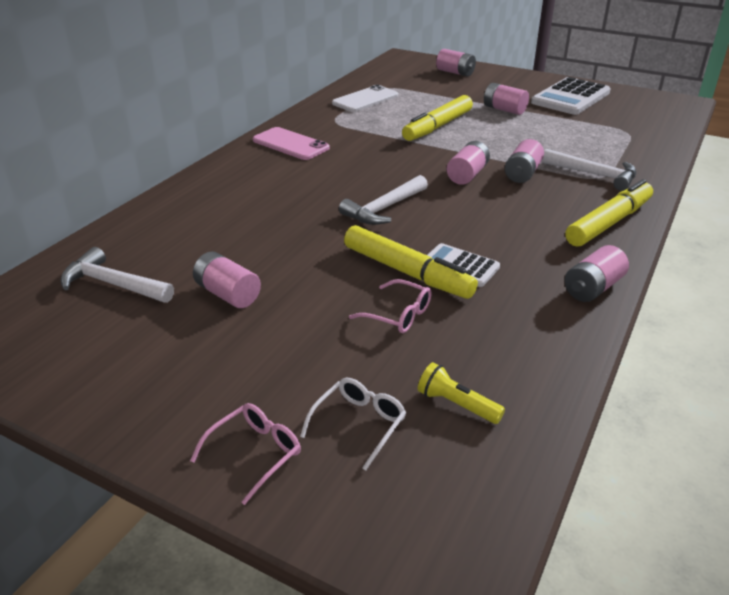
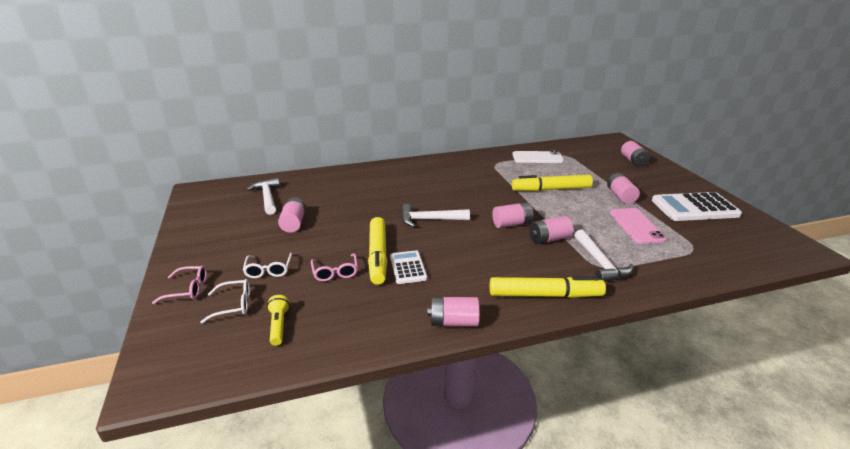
camera: 45 degrees right, 5 degrees down
(290, 144) = (448, 167): pink phone -> pink phone (636, 226)
(316, 361) = (268, 270): none -> white glasses

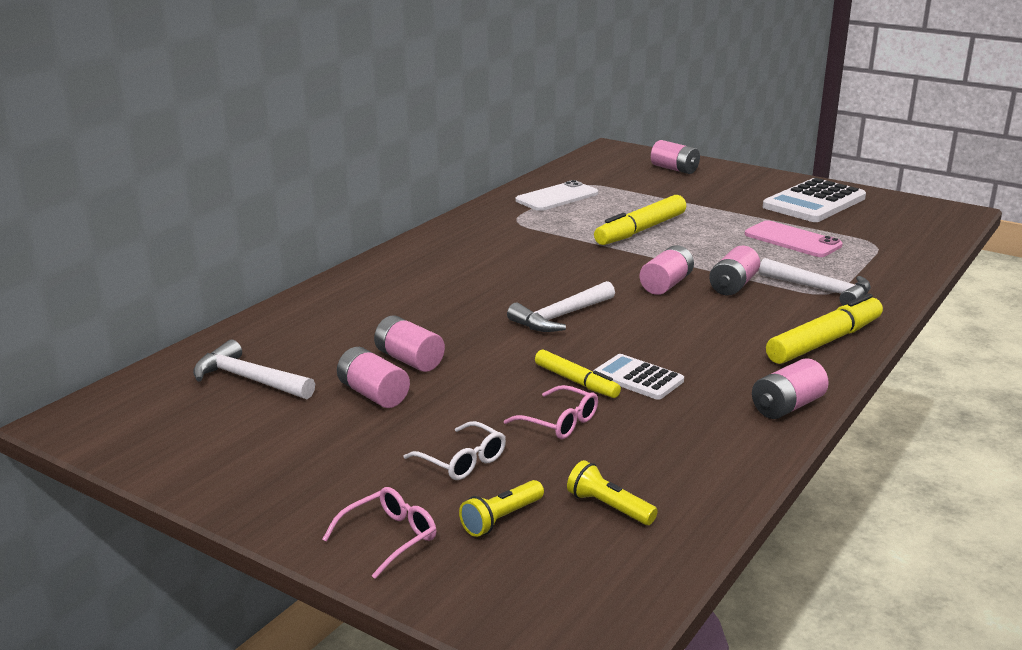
camera: 40 degrees left, 5 degrees down
(234, 305) = (501, 519): white glasses -> yellow flashlight
(378, 255) = (576, 381): yellow marker -> yellow marker, size x0.60
(620, 196) = (727, 214): pink battery -> pink battery (409, 360)

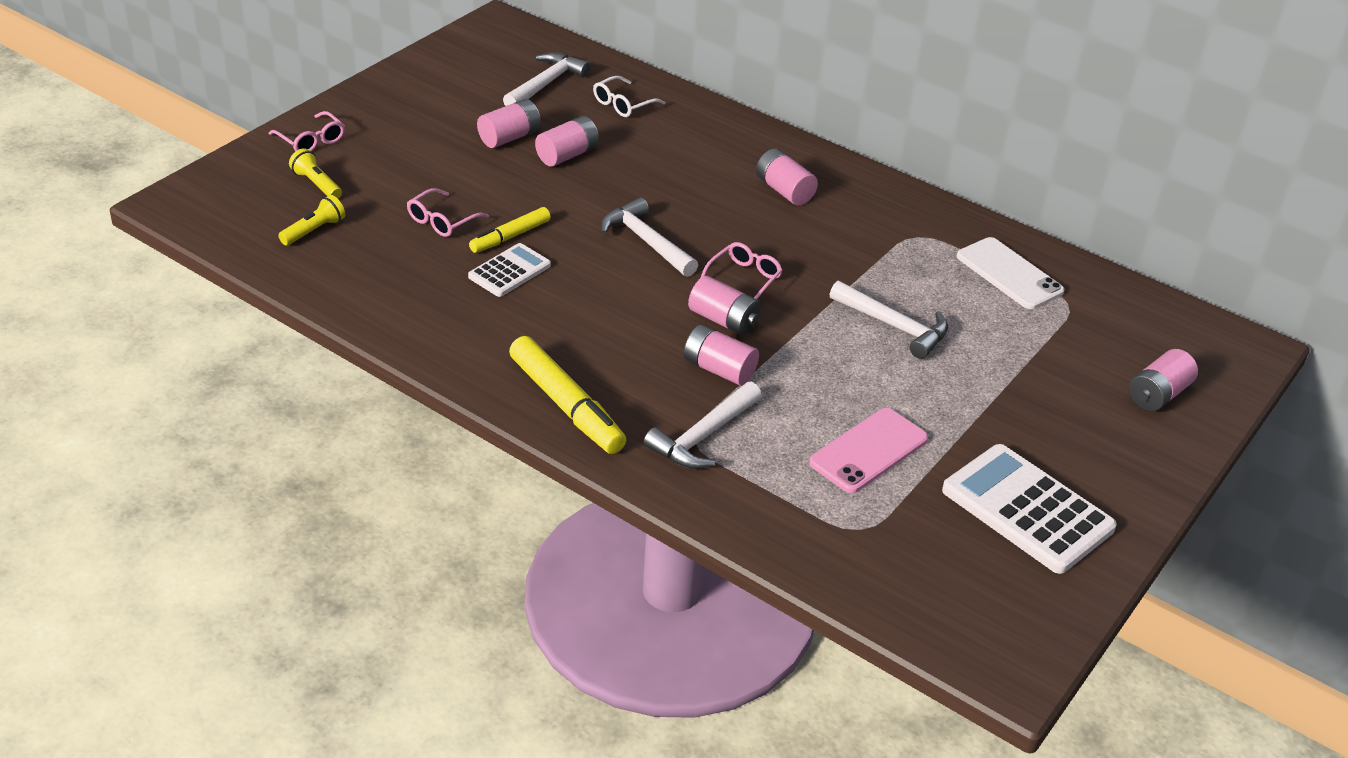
camera: 90 degrees right, 15 degrees up
(462, 461) = (396, 172): white glasses -> white glasses (623, 104)
(602, 278) = (744, 279): none -> pink glasses
(641, 230) = (894, 326): yellow marker -> white hammer
(787, 406) = (437, 349): pink battery -> pink battery (784, 190)

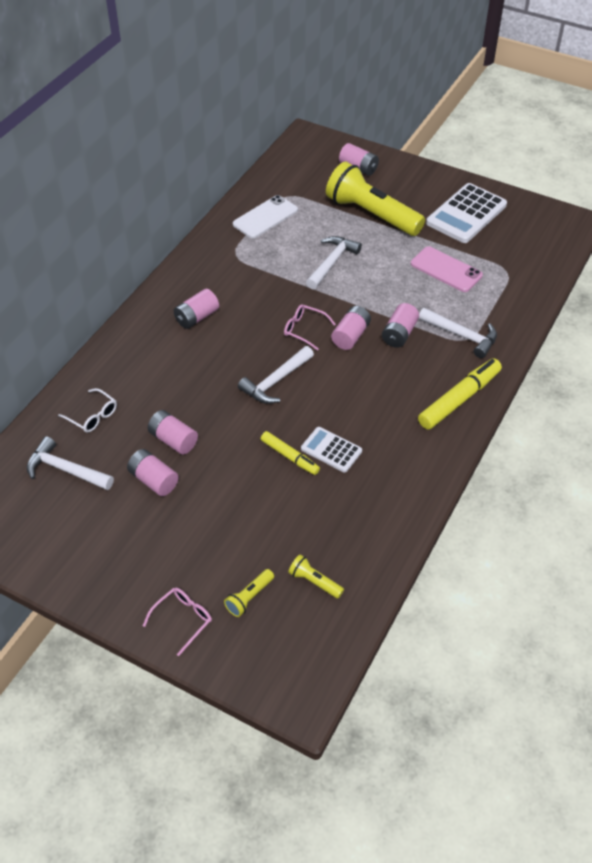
camera: 95 degrees left, 10 degrees up
(442, 221) = (280, 501): pink glasses -> none
(1022, 389) = (371, 214): none -> yellow flashlight

